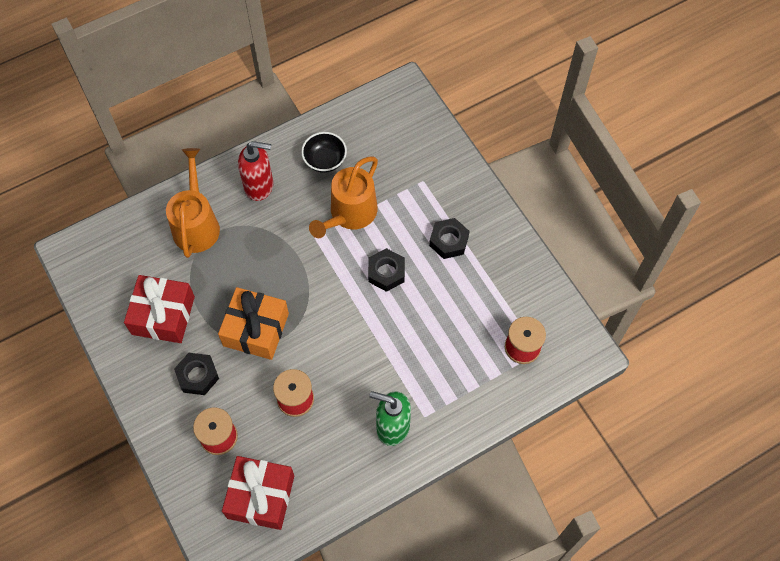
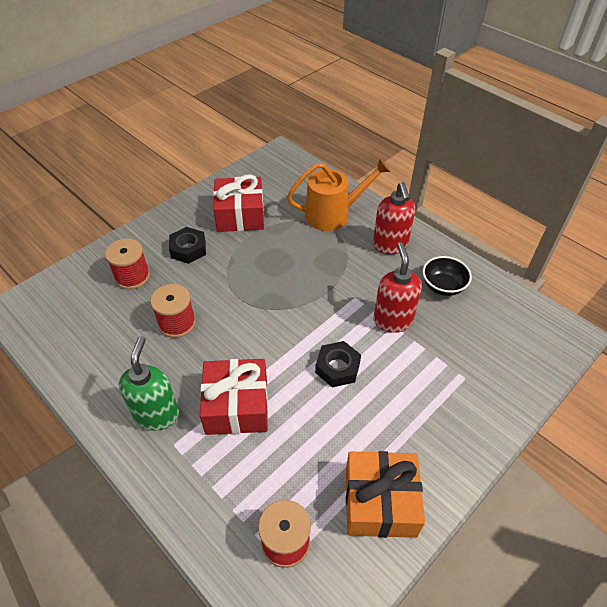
camera: 75 degrees right, 15 degrees down
(256, 329) = (242, 277): orange gift -> orange gift (380, 502)
(261, 496) = (75, 320): red gift -> red gift (237, 406)
(350, 214) = (392, 320): orange watering can -> red soap dispenser
(448, 241) = (400, 421): black nut -> none

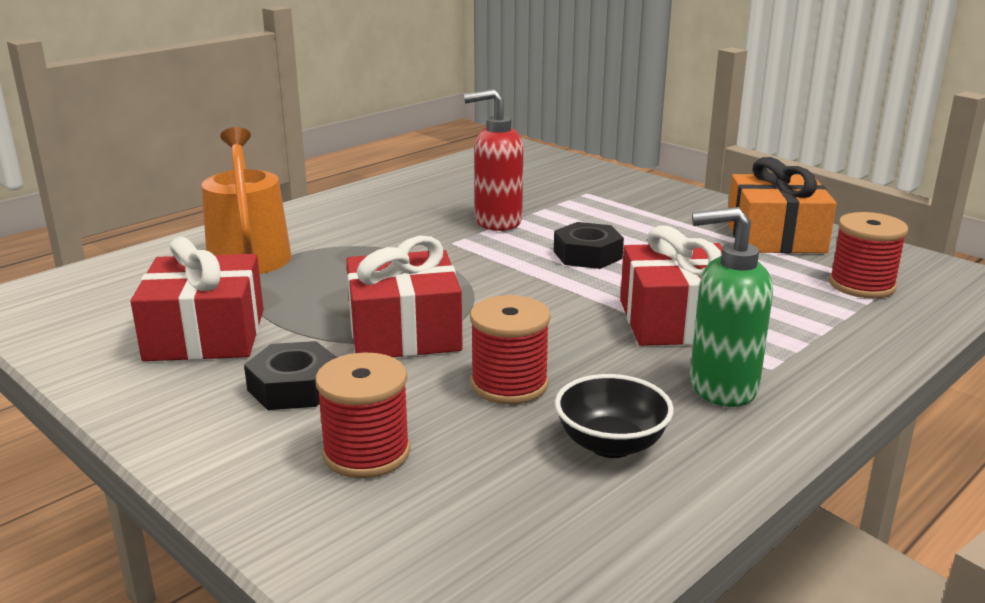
camera: 90 degrees left, 25 degrees down
(235, 282) = (404, 332): none -> red gift
(390, 245) = (344, 218): red soap dispenser -> none
(443, 286) = (435, 194): black bowl -> black bowl (611, 444)

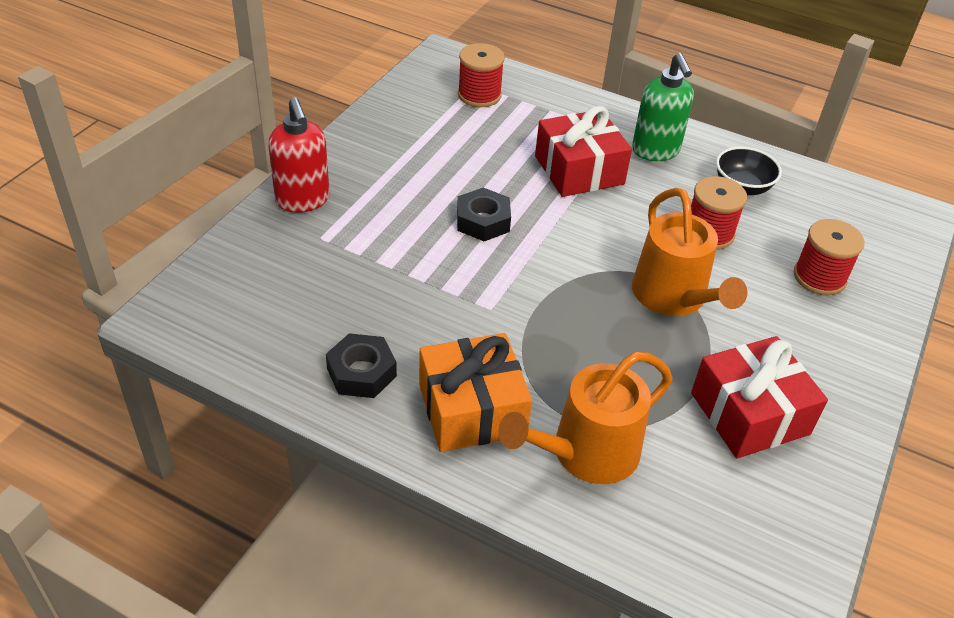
camera: 110 degrees left, 20 degrees up
(294, 387) = (780, 332): black nut -> black nut (361, 372)
(404, 332) = (673, 297): red gift -> orange watering can
(497, 222) = (427, 287): red soap dispenser -> red soap dispenser (303, 200)
(775, 237) = (402, 127): orange gift -> orange gift (472, 409)

